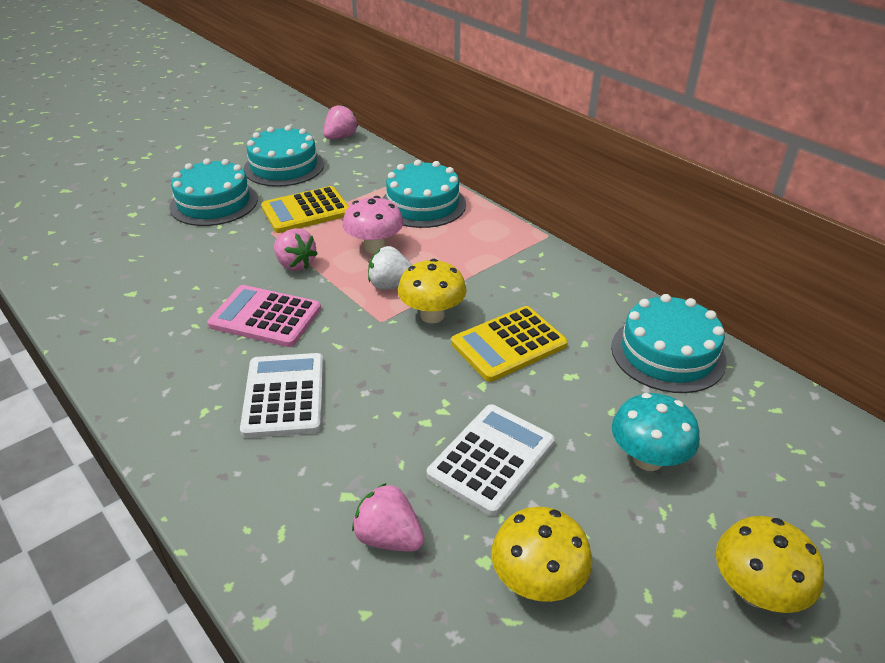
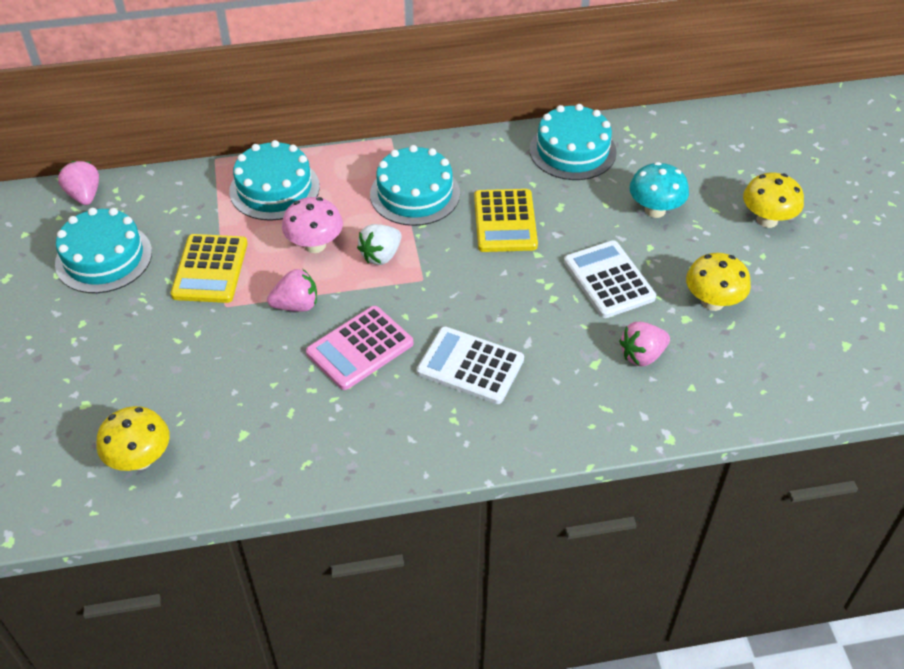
camera: 60 degrees left, 10 degrees up
(214, 203) = (127, 332): turquoise cake -> turquoise cake (415, 194)
(432, 315) = (439, 247): yellow mushroom -> yellow mushroom (140, 459)

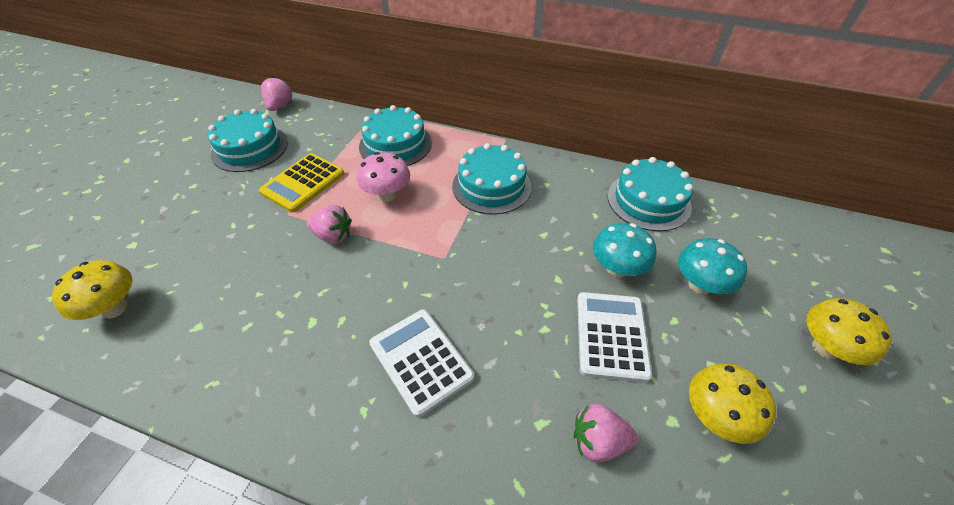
camera: 30 degrees right, 0 degrees up
(360, 348) = (346, 295): pink calculator -> none
(381, 255) = (427, 224): white strawberry -> none
(505, 221) = (549, 237): yellow calculator -> none
(581, 224) = (617, 269): none -> turquoise mushroom

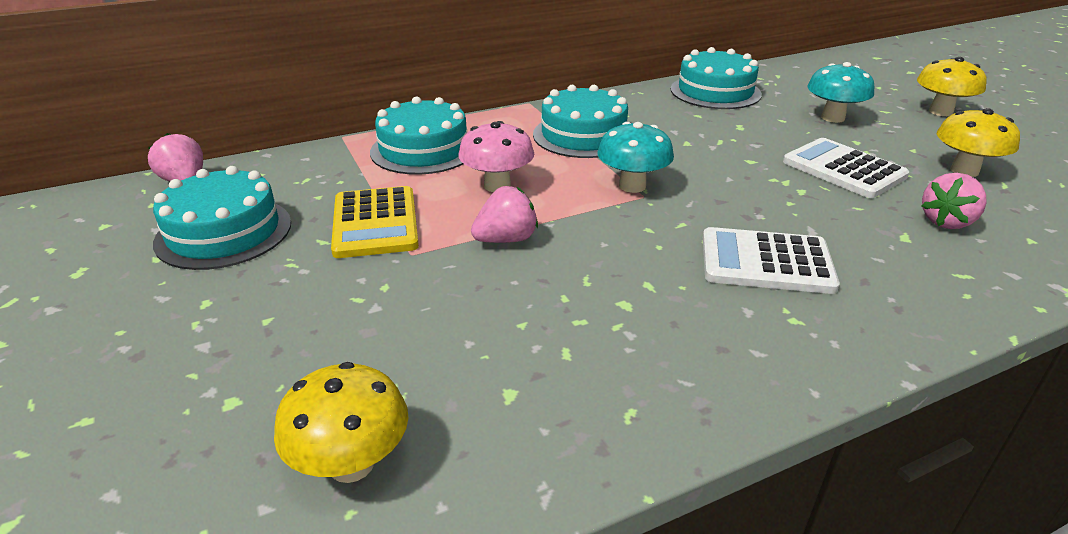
camera: 45 degrees left, 15 degrees down
(617, 269) = (773, 135): turquoise mushroom -> turquoise mushroom (632, 186)

